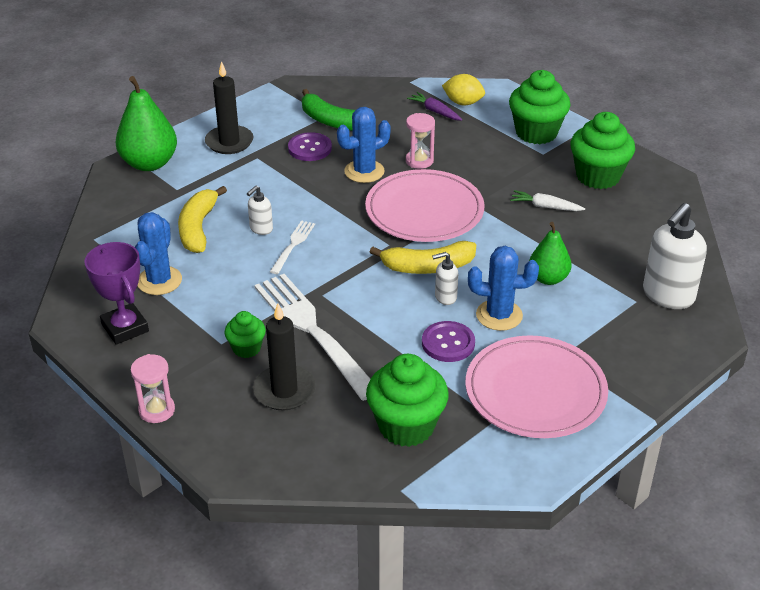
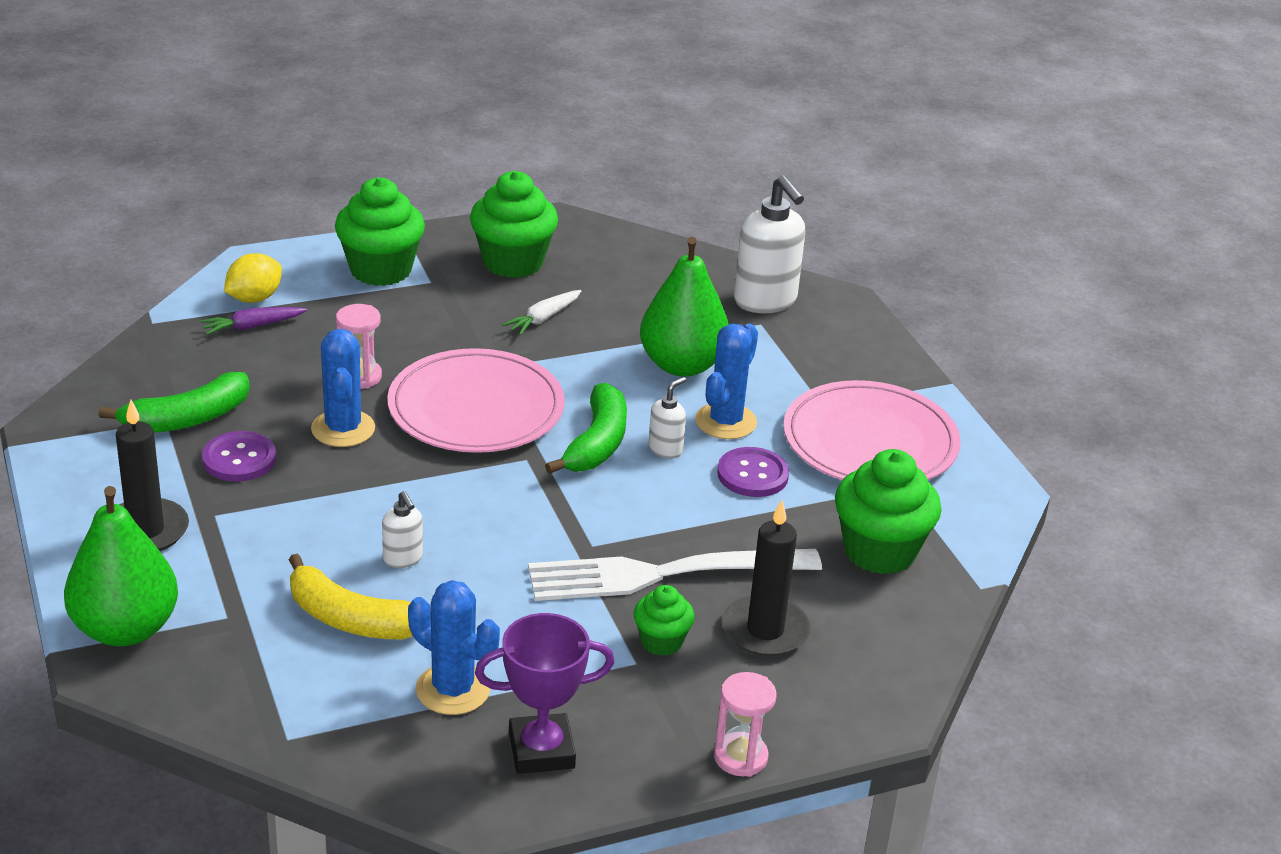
camera: 70 degrees left, 5 degrees down
(293, 245) = (465, 540): white fork -> none
(427, 267) = (596, 443): yellow banana -> green banana
(445, 297) = (665, 449): white soap dispenser -> white soap dispenser turned 150 degrees counterclockwise
(548, 278) = (682, 365): green pear -> green pear, size x1.60

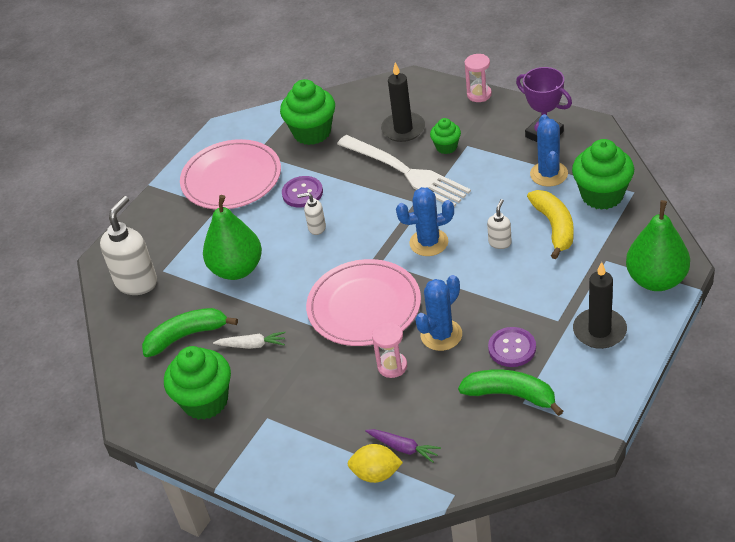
camera: 120 degrees left, 10 degrees up
(380, 270) = (280, 448): green cupcake -> green cupcake (602, 195)
(596, 443) = (340, 250): green banana -> green banana (186, 336)
(725, 421) = (270, 225): blue cactus -> blue cactus (429, 242)

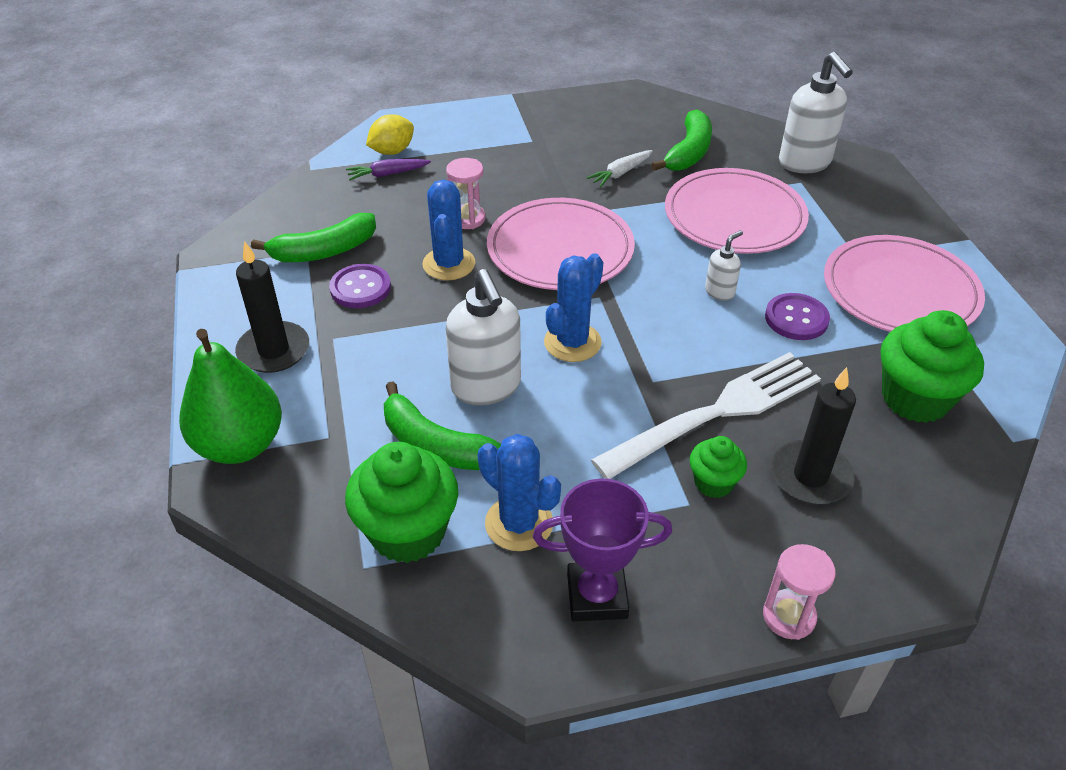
camera: 130 degrees right, 0 degrees up
(205, 401) = (598, 126): green cupcake -> none
(237, 269) = (734, 216): green pear -> pink plate
(406, 172) = (716, 413): white fork -> white fork turned 150 degrees clockwise
(500, 242) = (486, 387): white soap dispenser -> white soap dispenser, size x2.01
(554, 227) = (435, 444): yellow banana -> green banana

